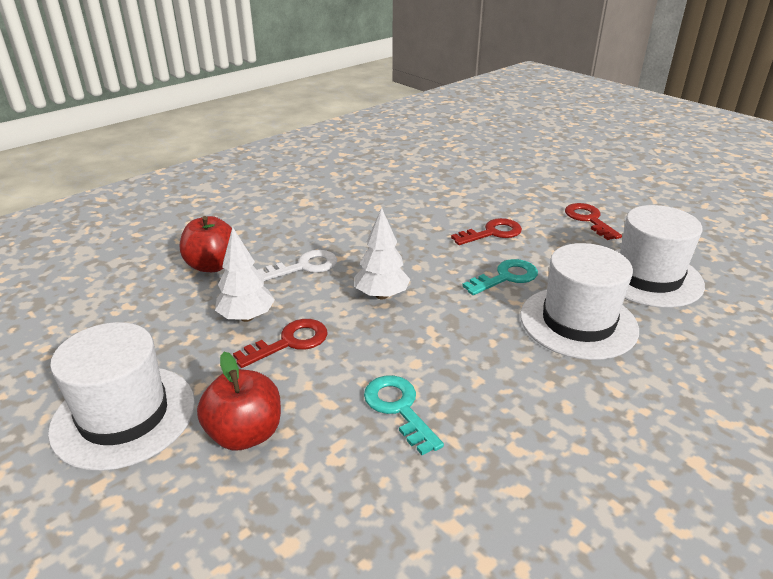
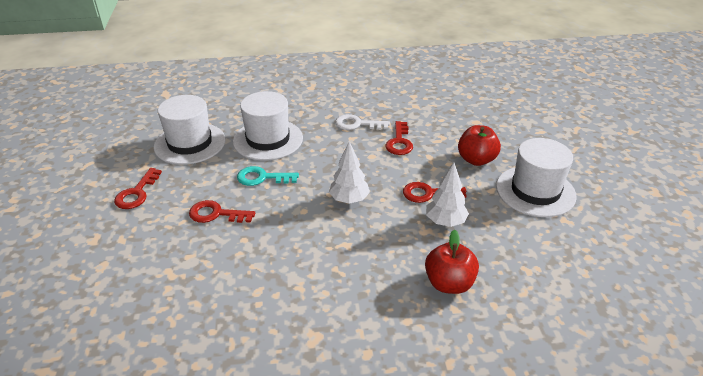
camera: 145 degrees left, 5 degrees up
(305, 266) = (378, 247): white key -> white key (357, 124)
(398, 408) = (399, 142): turquoise key -> red key

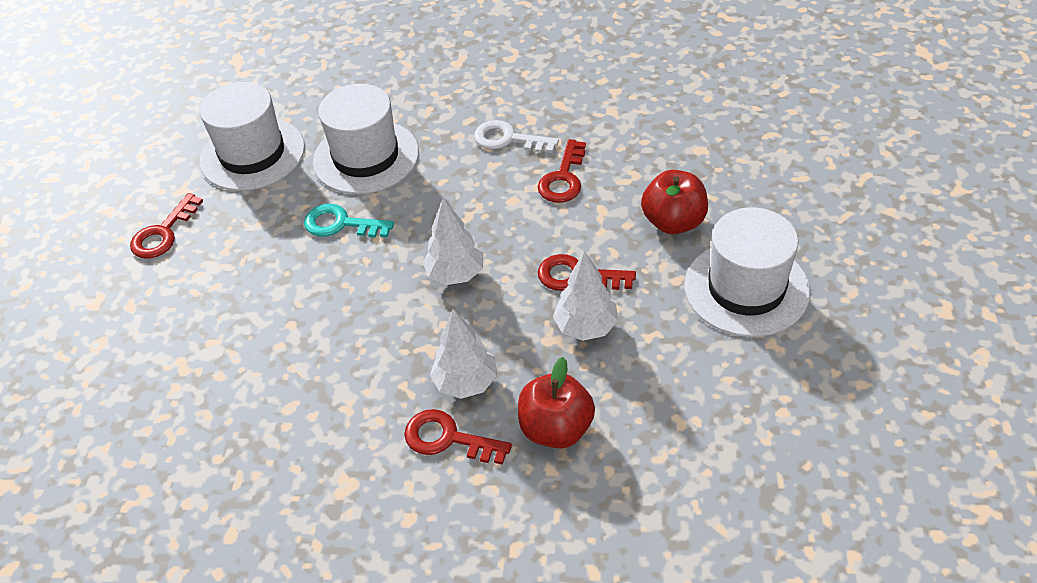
camera: 15 degrees right, 10 degrees up
(216, 214) = (262, 279): red key -> red key (447, 438)
(378, 262) = (466, 382): none -> white tree

